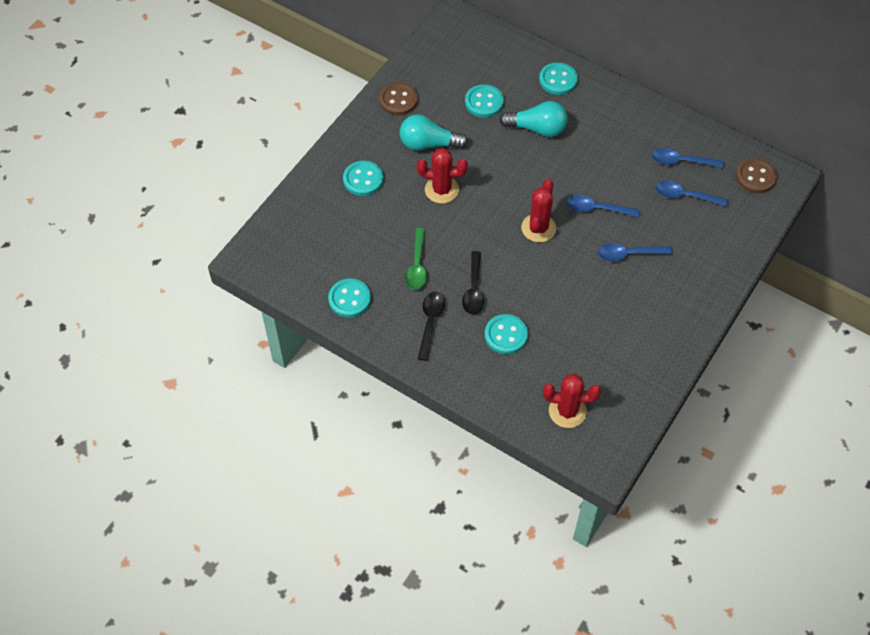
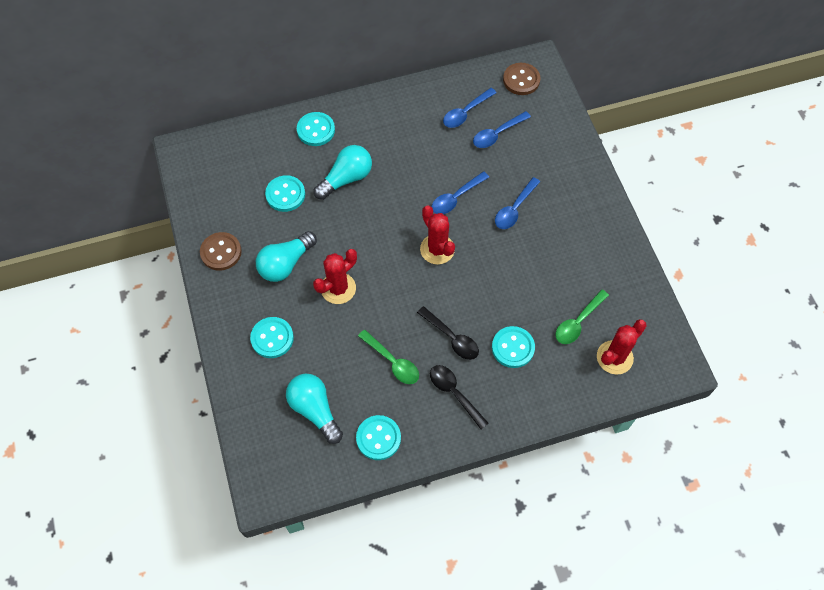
camera: 50 degrees left, 5 degrees up
(334, 245) = (315, 410): none -> turquoise light bulb
(572, 365) = (578, 322): none -> green spoon

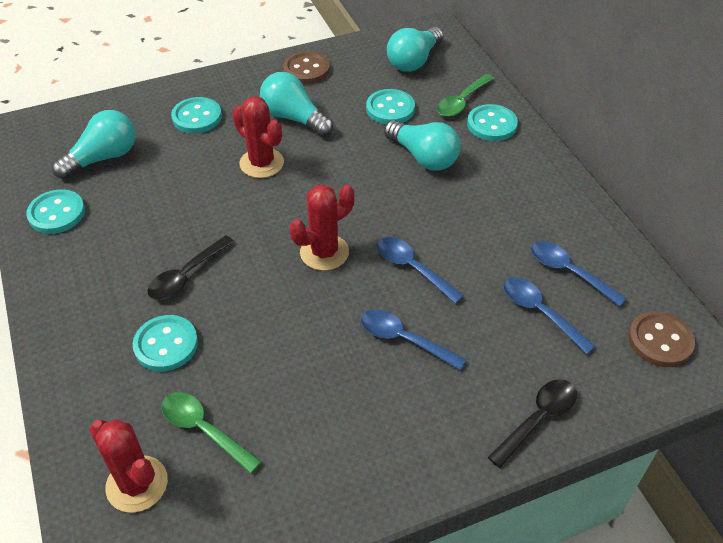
camera: 85 degrees right, 15 degrees down
(225, 171) = (414, 61): none -> turquoise light bulb
(392, 362) = (157, 219): green spoon -> green spoon (461, 102)
(454, 393) = (105, 282): black spoon -> black spoon (538, 419)

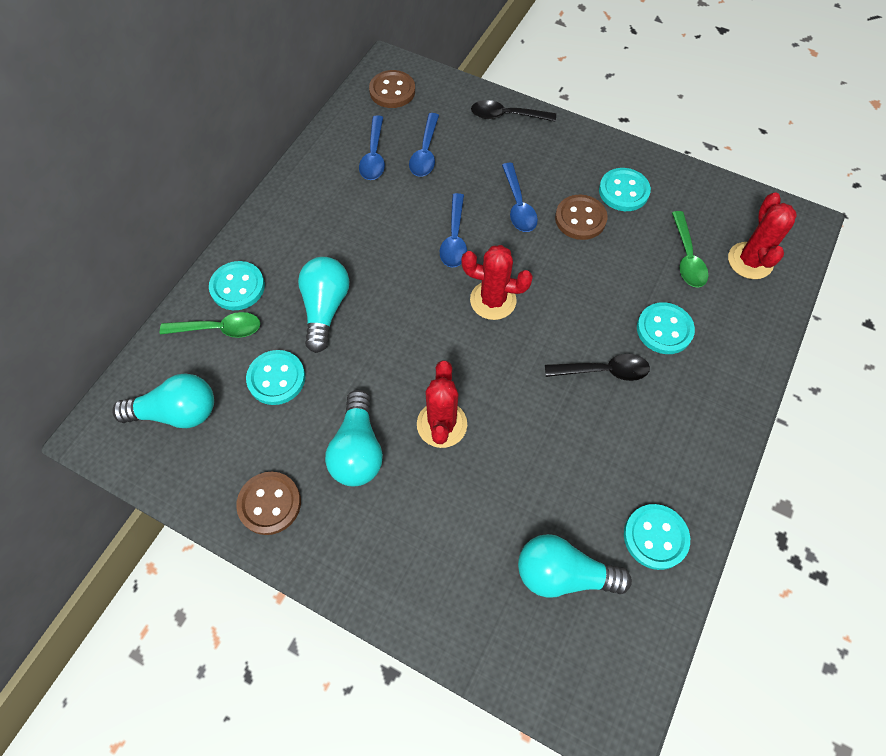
camera: 130 degrees left, 15 degrees up
(197, 117) = (432, 542): turquoise button -> turquoise button (623, 191)
(338, 377) = (580, 219): none -> brown button

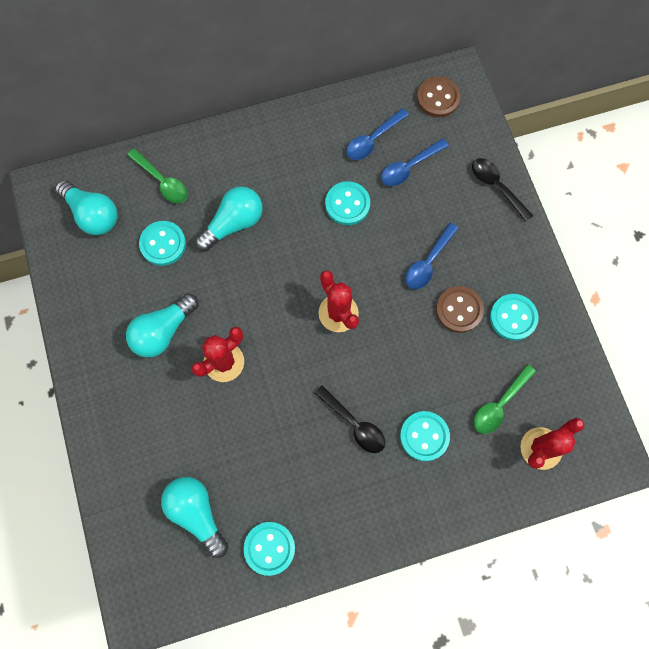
camera: 45 degrees right, 10 degrees up
(237, 287) = (198, 162): turquoise button -> turquoise button (347, 204)
(269, 503) = (88, 317): brown button -> none
(454, 238) = (360, 248): blue spoon -> none

